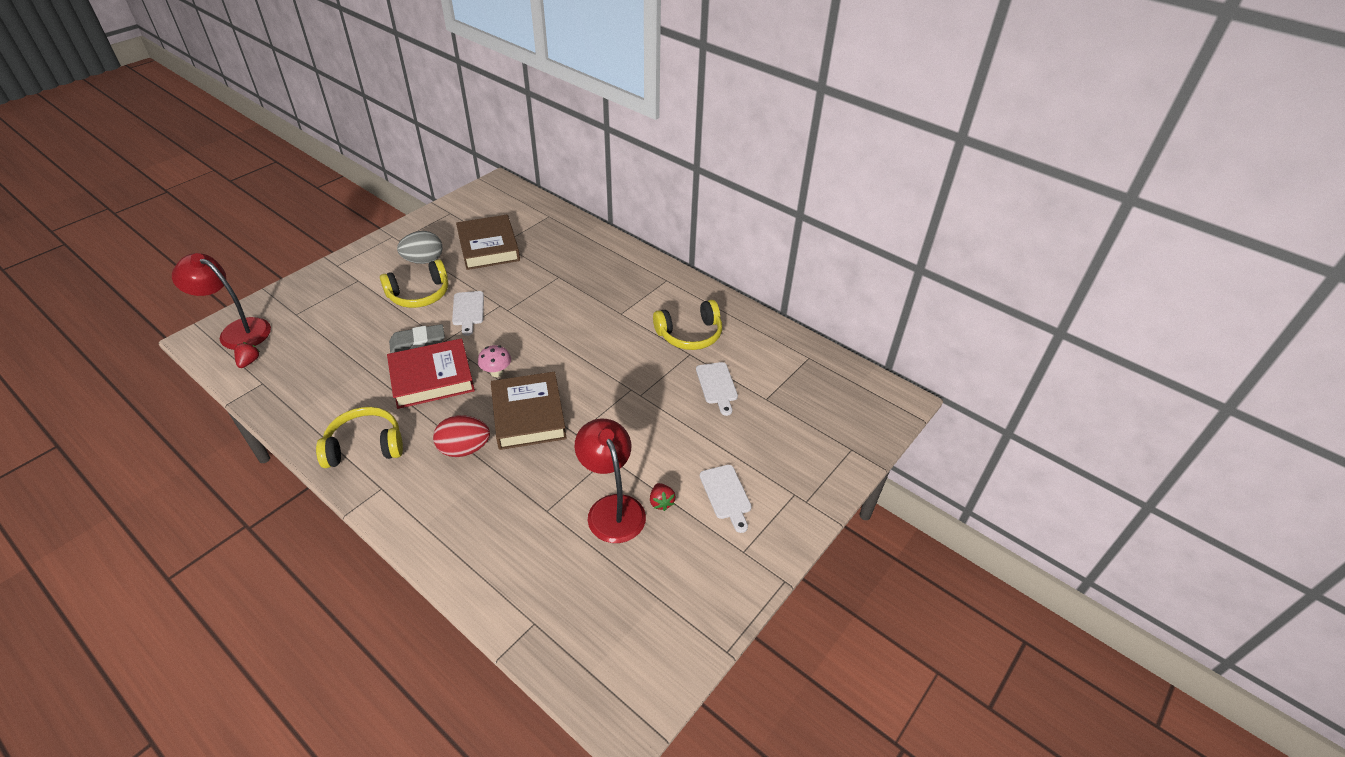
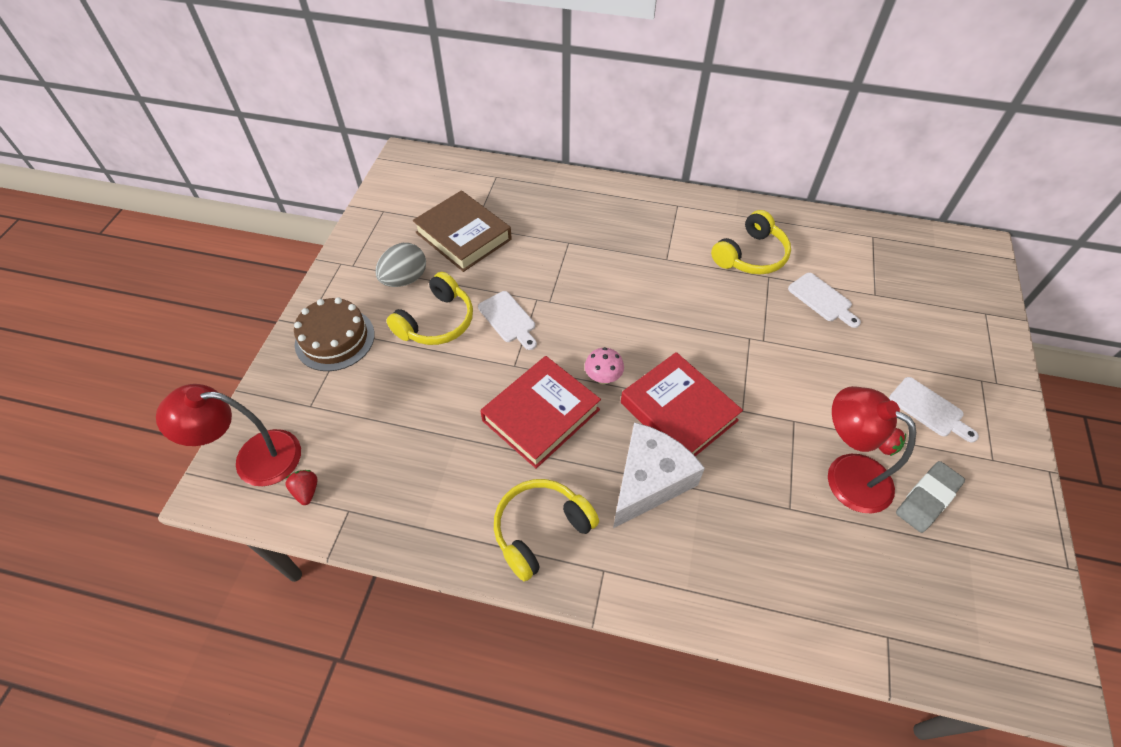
camera: 25 degrees left, 10 degrees up
(346, 280) = (335, 339): none -> brown cake
(418, 342) = (487, 380): grey eraser -> grey eraser (927, 499)
(464, 449) = (649, 481): red egg -> white cheese
(528, 415) = (678, 411): brown book -> red book

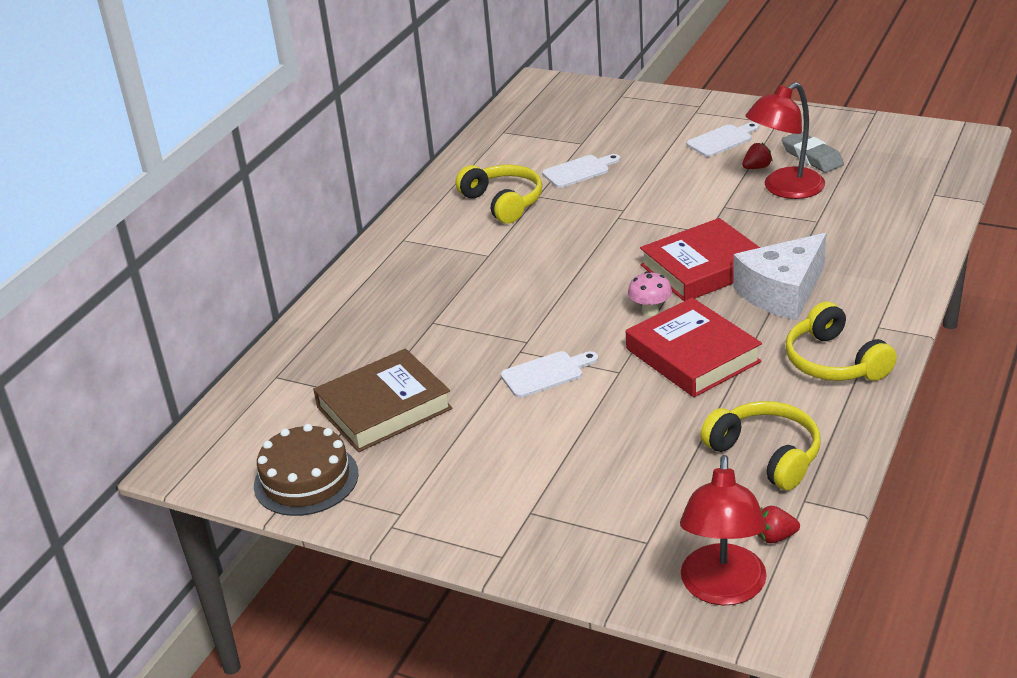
camera: 75 degrees left, 20 degrees down
(335, 339) = (537, 525): brown cake -> brown cake (306, 479)
(405, 279) = (447, 461): grey egg -> none
(436, 322) = (533, 432): yellow headphones -> yellow headphones (766, 455)
(649, 481) = (782, 292): white cheese -> white cheese turned 90 degrees counterclockwise

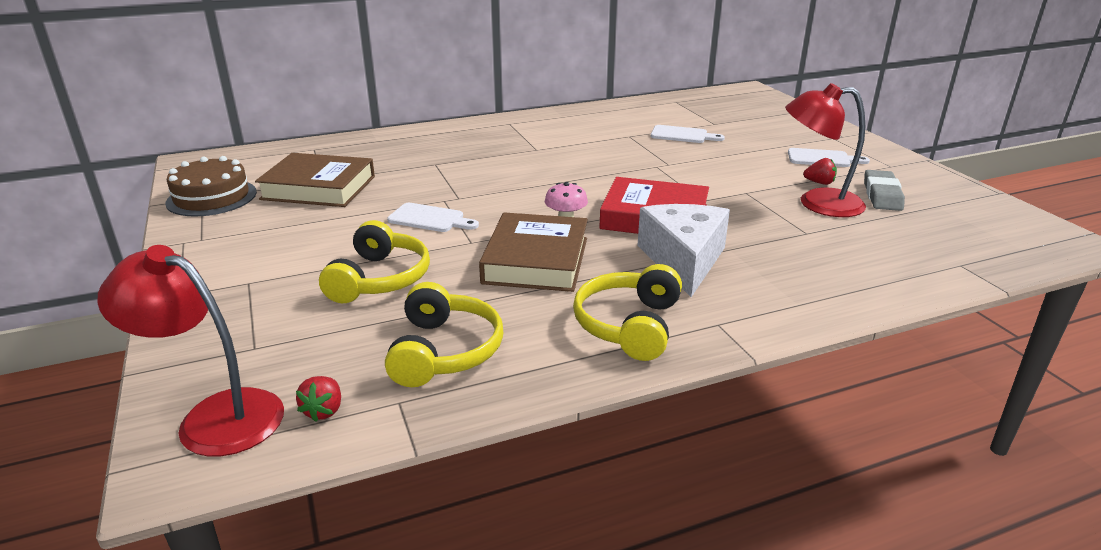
camera: 40 degrees right, 5 degrees down
(503, 202) = (602, 130): yellow headphones -> yellow headphones (379, 279)
(692, 355) = (536, 260): red book -> brown book
(722, 589) = (215, 416): red lamp -> red lamp turned 60 degrees clockwise
(775, 537) = (324, 411): red strawberry -> red strawberry turned 120 degrees counterclockwise
(782, 292) = (683, 260): white cheese -> white cheese turned 90 degrees clockwise

